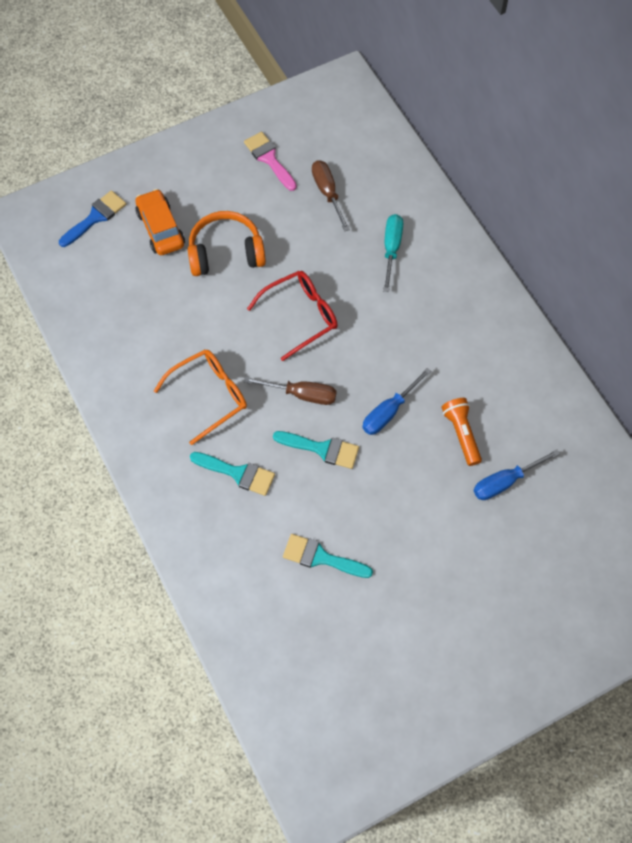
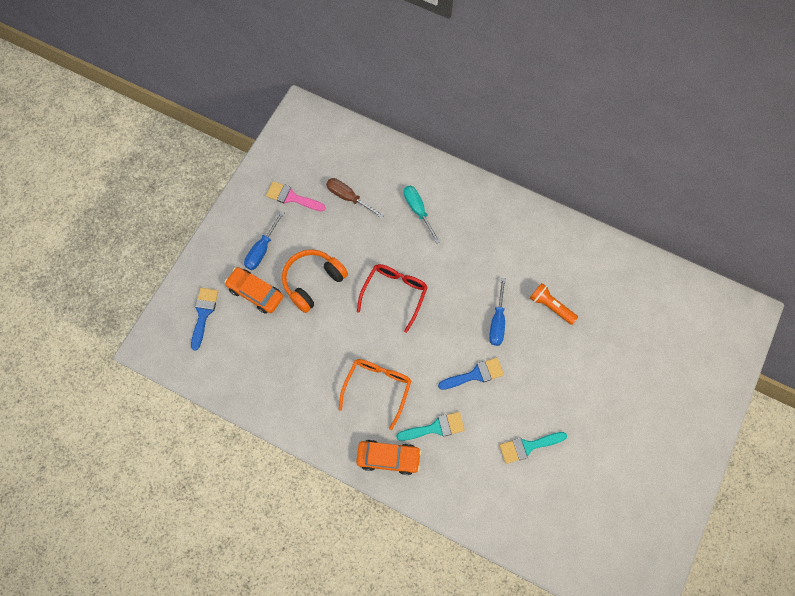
camera: 35 degrees left, 5 degrees up
(167, 470) = (388, 458): none -> orange car
(302, 394) = (435, 346): brown screwdriver -> none
(322, 449) = (475, 374): turquoise brush -> blue brush
(505, 482) = (598, 320): blue screwdriver -> blue screwdriver (262, 249)

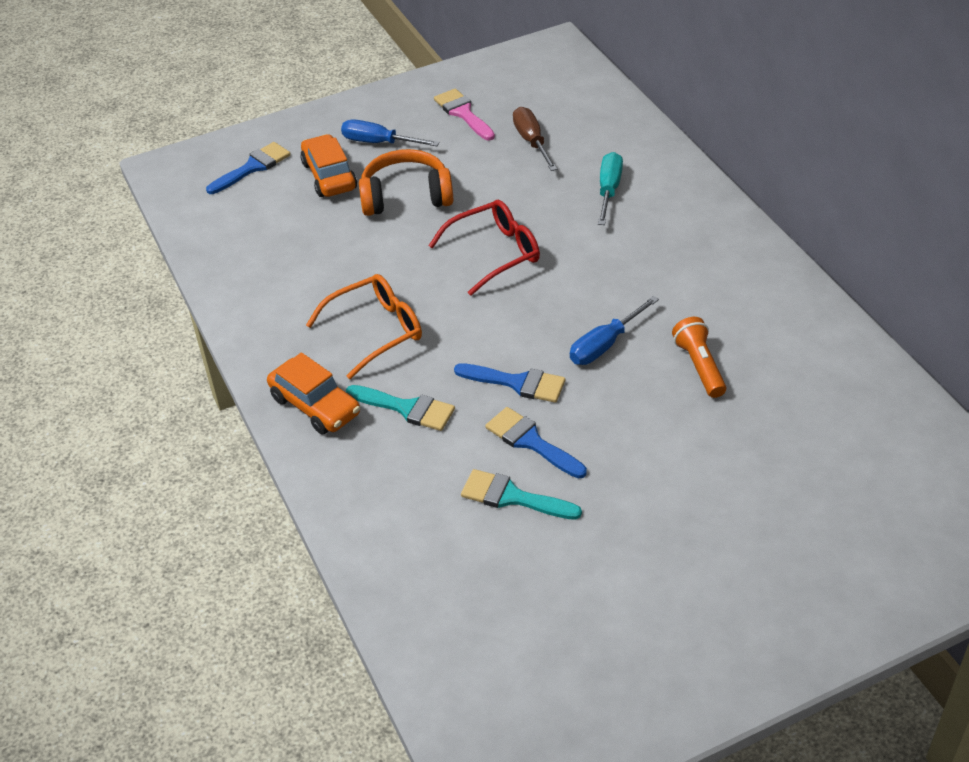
camera: 40 degrees right, 25 degrees down
(262, 249) = (378, 143): blue screwdriver -> blue screwdriver turned 45 degrees clockwise
(510, 407) = (531, 442): none -> blue brush

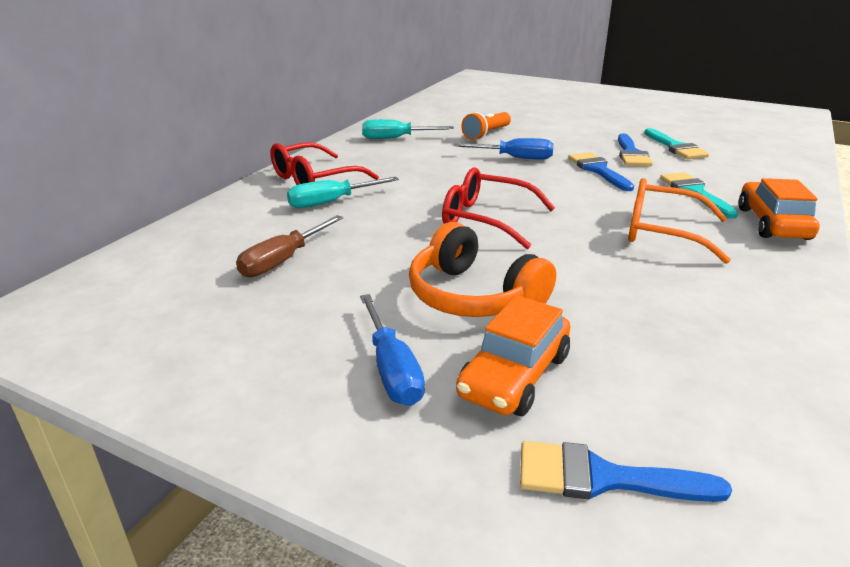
camera: 130 degrees left, 15 degrees down
(463, 113) = (255, 328): pink brush -> none
(670, 197) = (314, 179): none -> red glasses
(746, 290) = (396, 138): none -> turquoise screwdriver

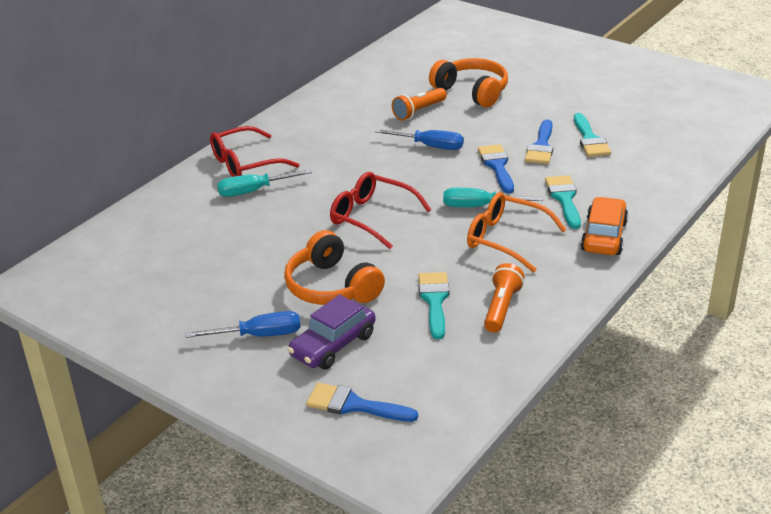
camera: 10 degrees right, 5 degrees up
(283, 260) = (206, 247): brown screwdriver -> none
(392, 369) = (259, 335): blue screwdriver -> blue screwdriver turned 90 degrees counterclockwise
(396, 138) = (331, 113): turquoise screwdriver -> turquoise screwdriver (479, 206)
(514, 375) = (333, 345): orange car -> purple car
(530, 120) = (472, 91): none -> orange headphones
(625, 304) = (434, 301): none -> turquoise brush
(721, 306) = (501, 308): none -> orange flashlight

